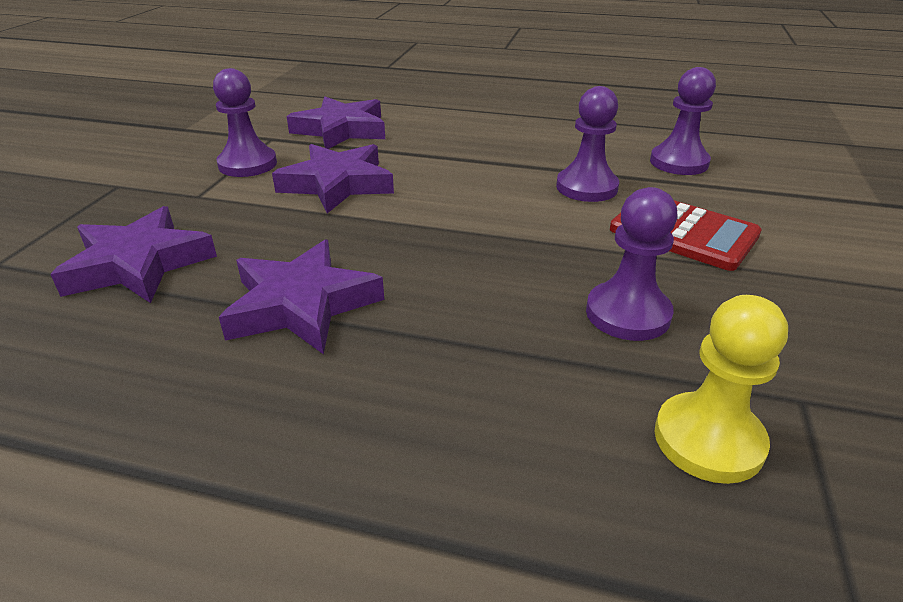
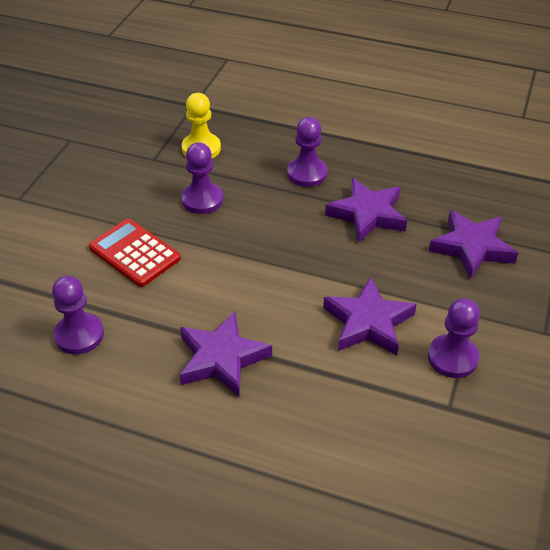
camera: 175 degrees left, 10 degrees up
(341, 130) = (381, 420): purple star -> purple star (221, 358)
(586, 187) = (174, 305): purple pawn -> purple pawn (307, 173)

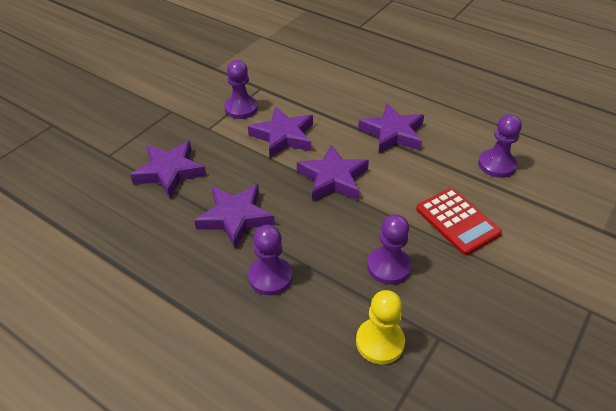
camera: 165 degrees left, 0 degrees up
(282, 276) = (333, 178): none -> purple star

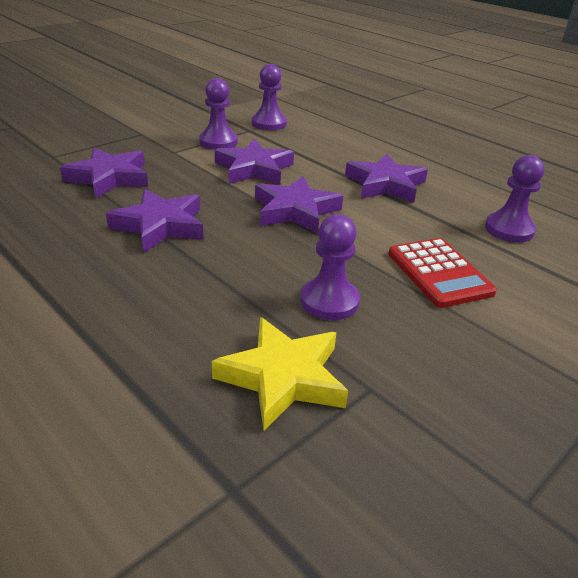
camera: 10 degrees right, 10 degrees down
(270, 277) = (171, 285): purple pawn -> purple pawn (269, 123)
(380, 342) = (283, 377): yellow pawn -> yellow star

